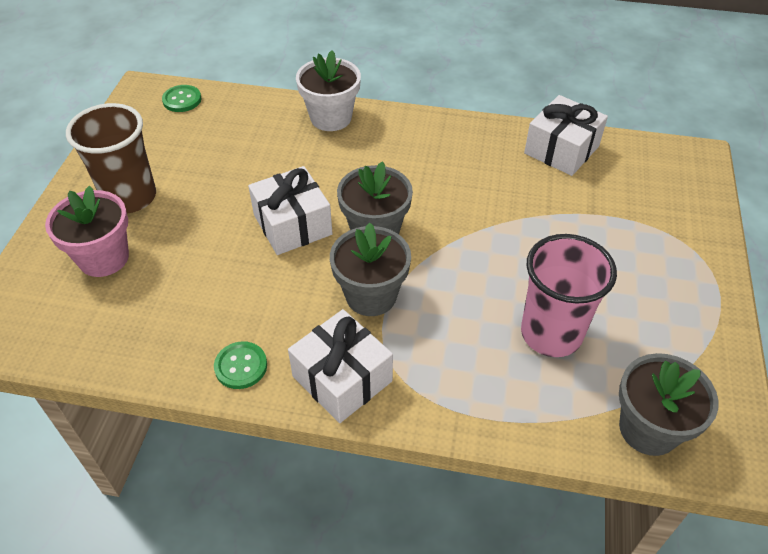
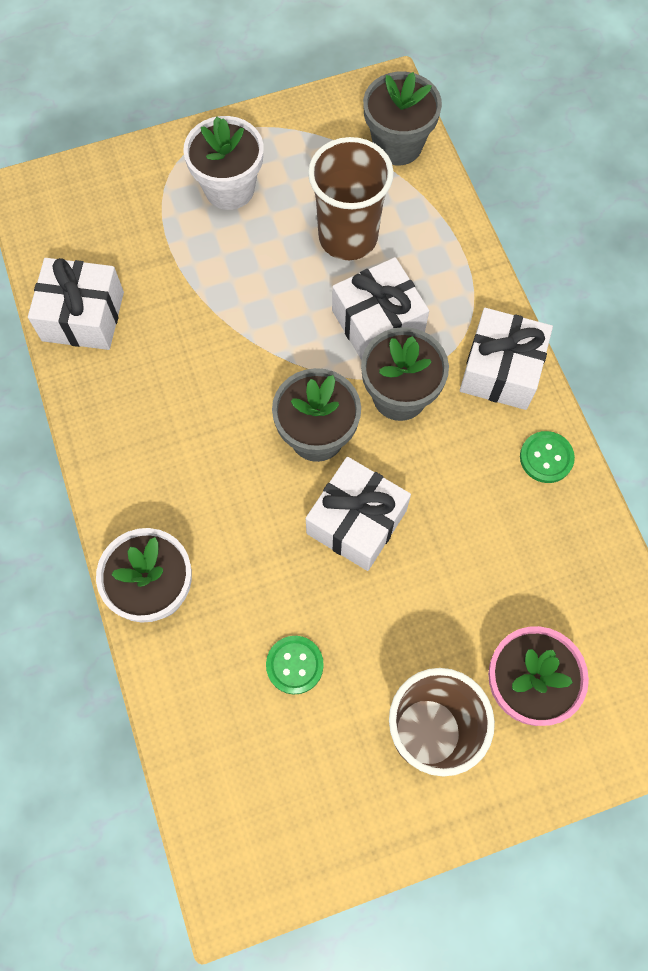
camera: 120 degrees left, 20 degrees up
(182, 100) = (222, 814): green button -> green button (294, 665)
(448, 313) = (378, 322): none -> white gift
(551, 334) = (348, 237): pink cup -> brown cup
(648, 273) = (229, 188): none -> white flower pot

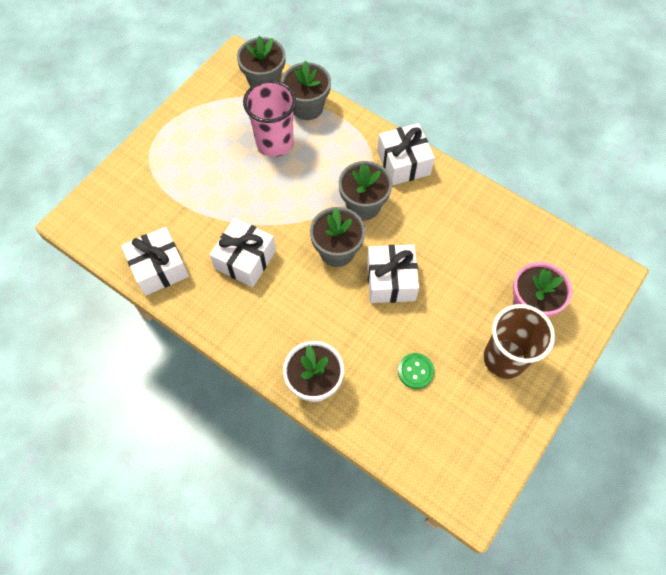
camera: 35 degrees left, 5 degrees down
(229, 188) = (190, 154): white flower pot -> none
(348, 237) = (274, 142): brown cup -> pink cup
(378, 322) = (324, 176): white gift -> white gift (245, 260)
(428, 213) = (307, 107): none -> grey flower pot
(546, 458) = (457, 191): green button -> none

